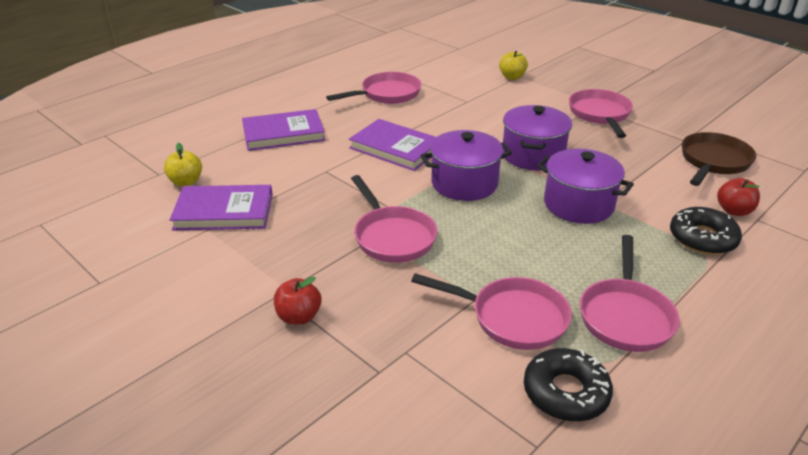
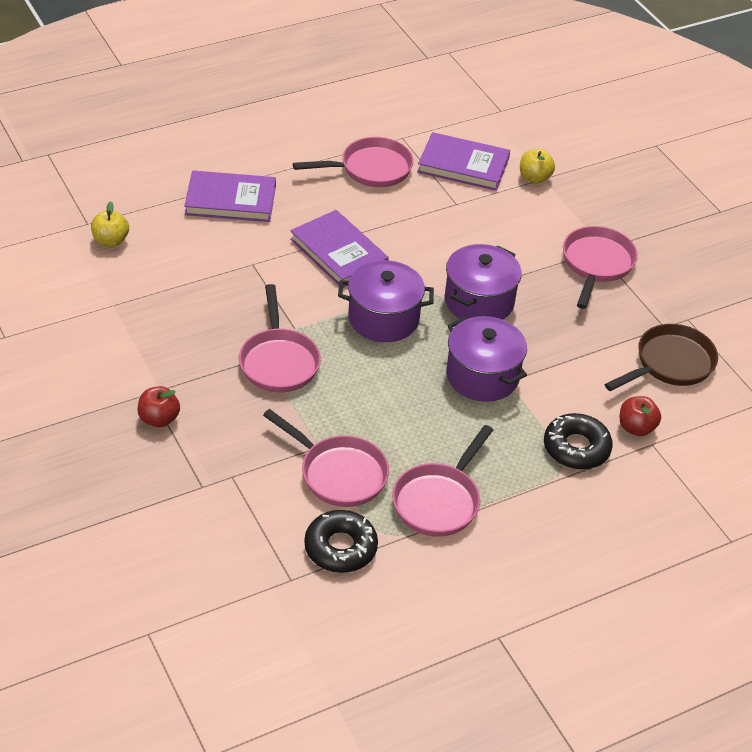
camera: 15 degrees right, 10 degrees up
(224, 212) = (134, 288): purple book -> purple book (463, 165)

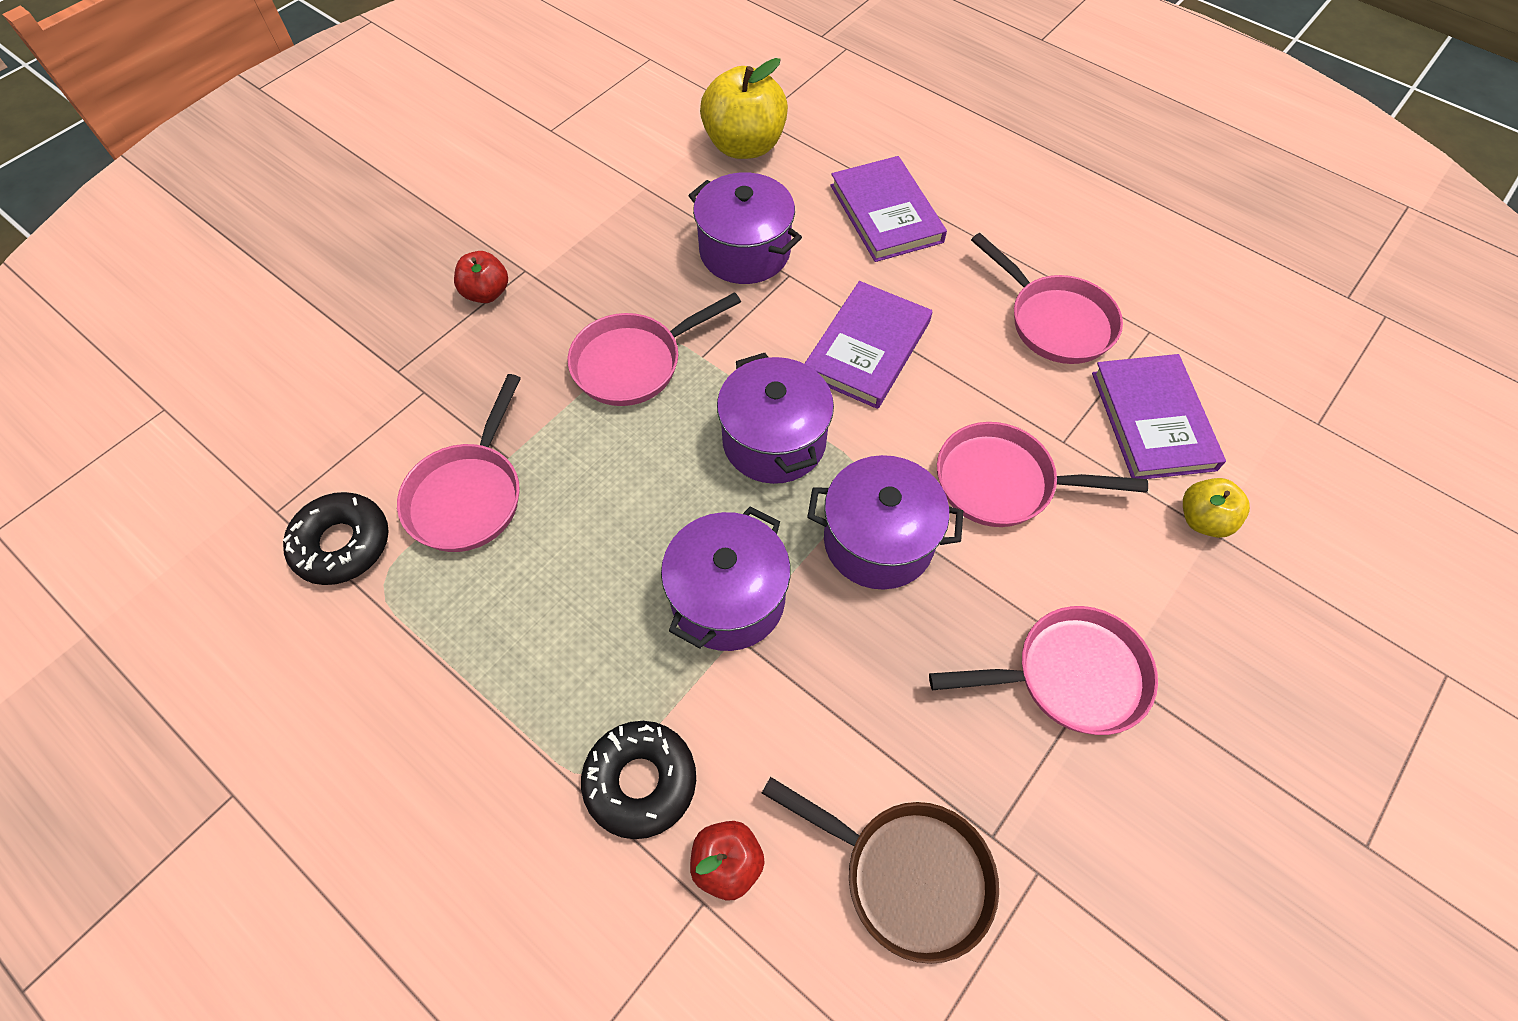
camera: 70 degrees right, 15 degrees up
(110, 241) = (744, 146): yellow apple -> yellow apple, size x1.84
(216, 276) = (745, 252): none -> purple pot
(439, 501) = (462, 628): pink pan -> pink pan (1002, 482)

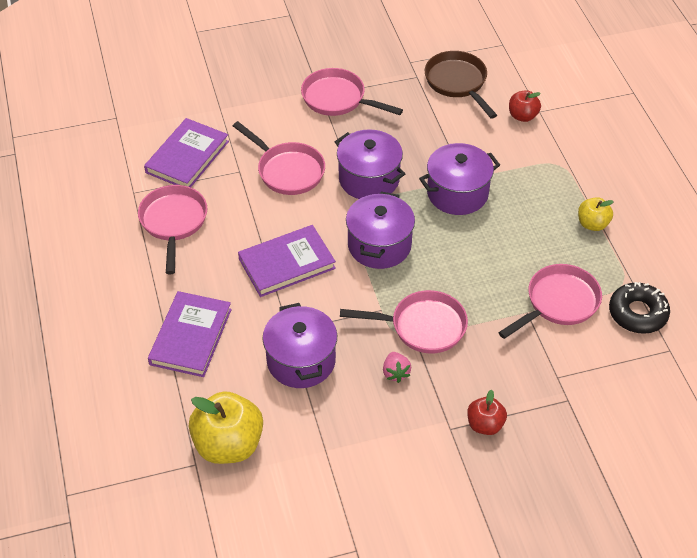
camera: 145 degrees left, 10 degrees down
(627, 294) = (395, 373): none -> pink strawberry
(640, 782) = (540, 153): black donut -> none
(1203, 520) = (218, 114): yellow apple -> yellow apple (592, 224)

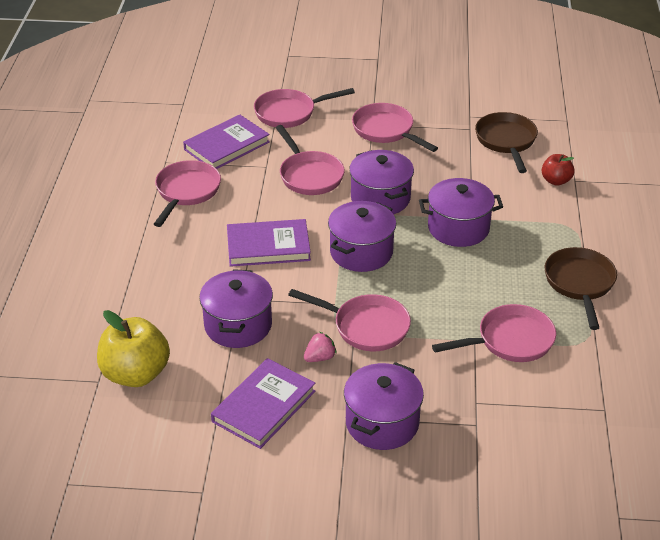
camera: 20 degrees right, 10 degrees down
(190, 336) = (151, 281): purple book -> purple book (264, 406)
(231, 101) = (289, 113): none -> pink pan
(395, 373) = (320, 357): pink strawberry -> pink strawberry turned 135 degrees counterclockwise
(485, 425) = (382, 423): red apple -> purple pot
(592, 224) = (579, 284): yellow apple -> brown pan
(637, 313) = (587, 369): black donut -> none

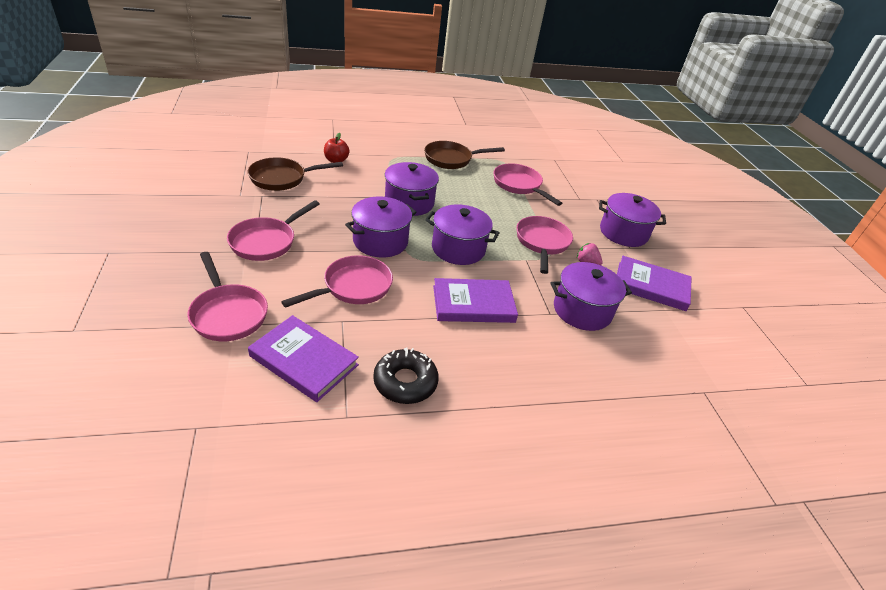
camera: 110 degrees left, 0 degrees up
(136, 374) = (677, 367): yellow apple -> none
(186, 192) = (405, 382): pink pan -> black donut
(268, 246) = (473, 304): purple book -> purple book turned 75 degrees counterclockwise

